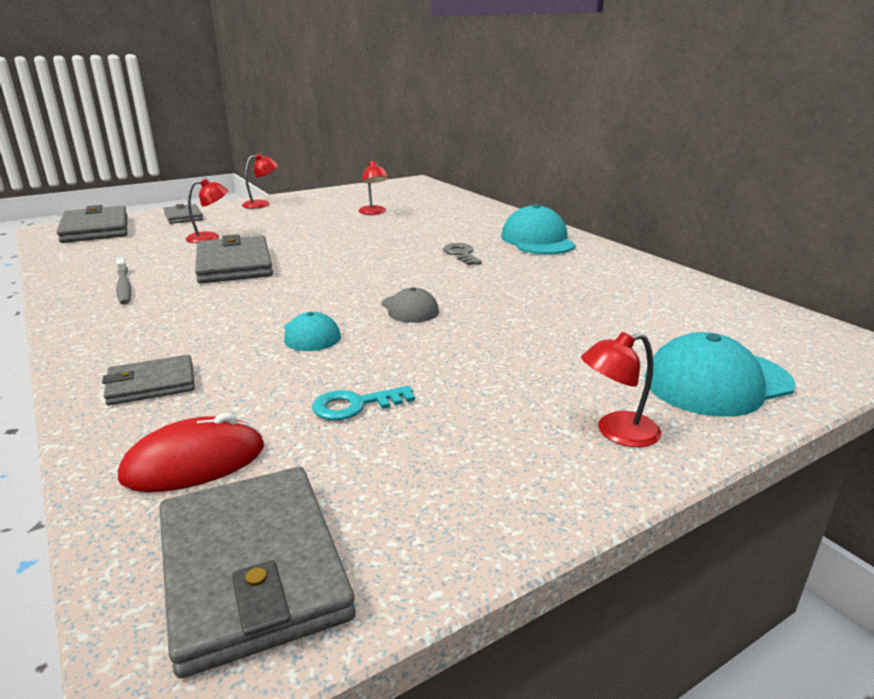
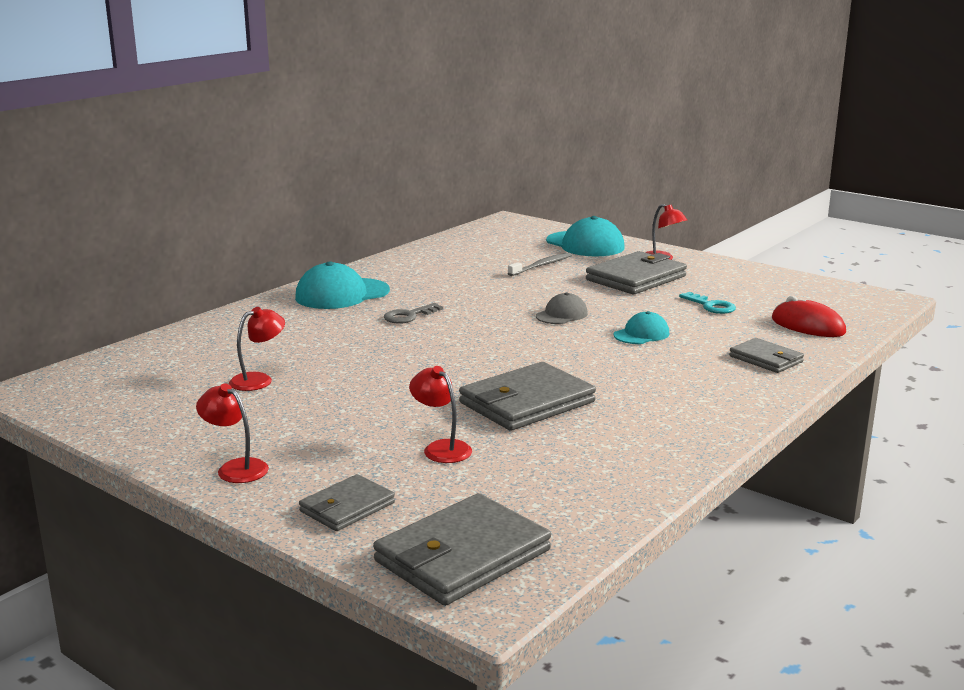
camera: 110 degrees left, 5 degrees down
(124, 287) = (640, 434): grey toothbrush -> grey toothbrush (542, 265)
(253, 568) = (840, 300): grey wallet -> grey wallet (636, 278)

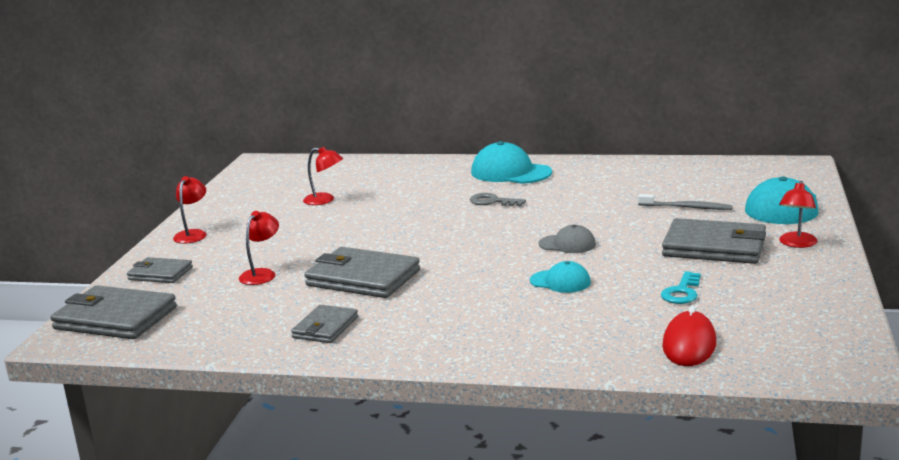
camera: 65 degrees right, 0 degrees up
(766, 359) = (564, 342): grey wallet -> grey wallet (325, 328)

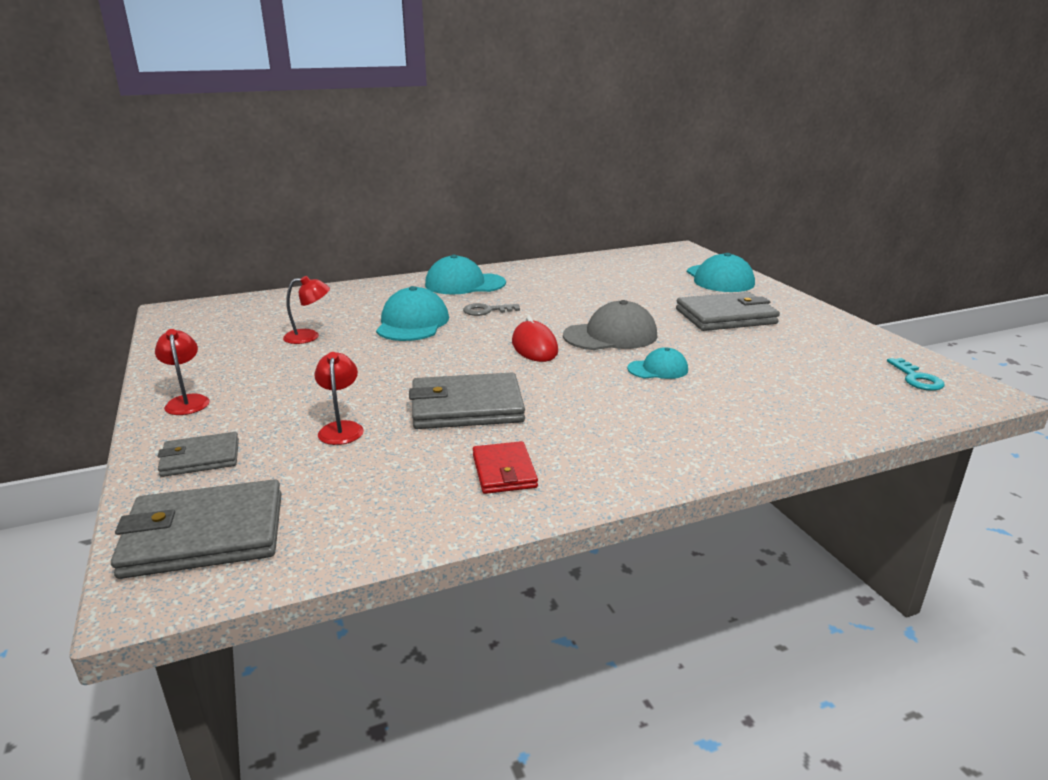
camera: 35 degrees left, 5 degrees up
(325, 328) = (504, 471): grey wallet -> red wallet
(416, 202) = (412, 323): none -> turquoise cap
(567, 244) = (610, 335): grey cap -> grey cap, size x1.74
(682, 292) = (765, 357): turquoise key -> turquoise key (916, 378)
(687, 207) = (654, 290): grey toothbrush -> none
(689, 345) = (845, 400): red mouse -> red mouse (534, 347)
(796, 244) = (776, 304): red lamp -> none

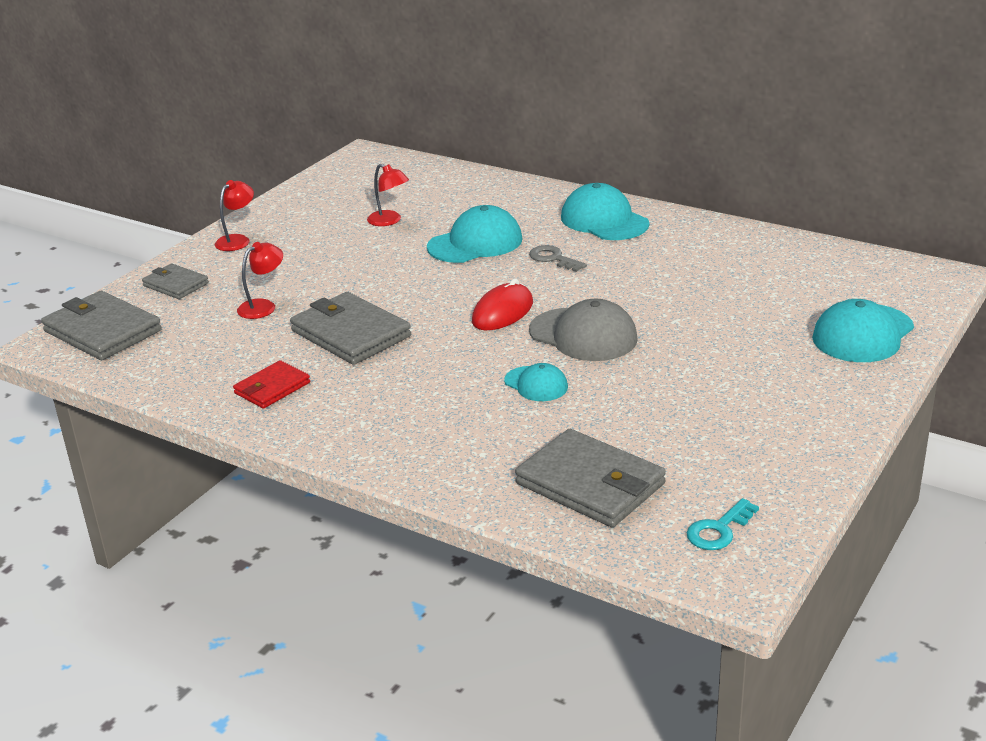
camera: 55 degrees right, 5 degrees up
(725, 316) = (736, 375): grey wallet -> grey wallet (590, 484)

